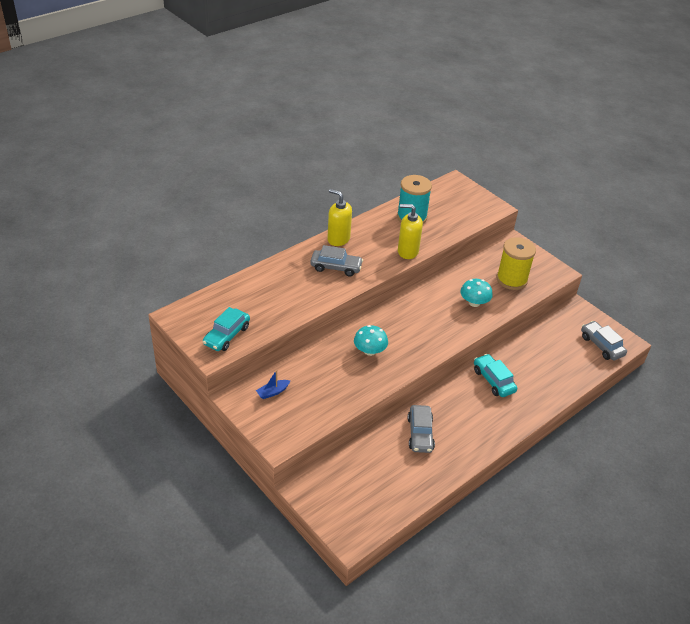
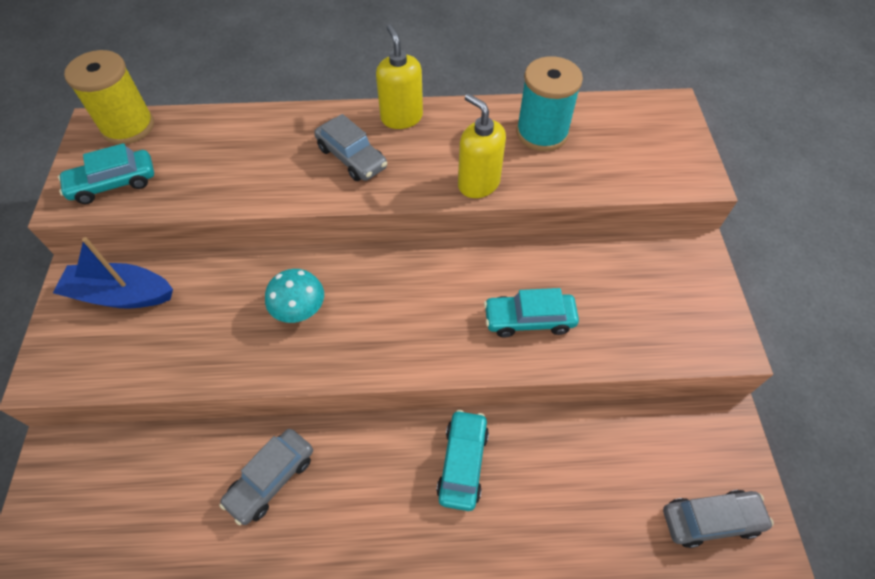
camera: 40 degrees right, 15 degrees up
(273, 392) = (121, 295): blue boat -> blue boat, size x2.01
(474, 302) = (529, 319): turquoise mushroom -> turquoise car
(511, 280) = (630, 314): yellow spool -> yellow spool (128, 126)
(601, 345) = (710, 520): grey car -> grey car turned 75 degrees clockwise

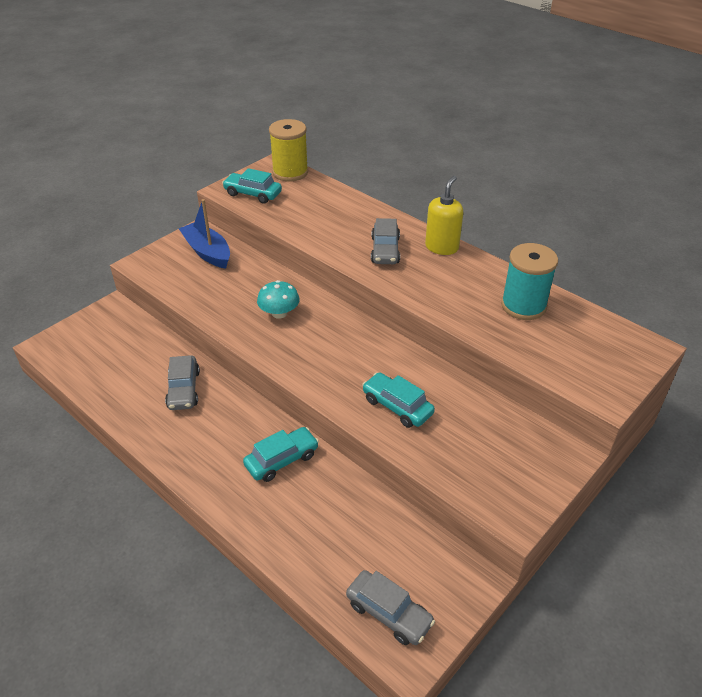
camera: 45 degrees right, 15 degrees down
(271, 479) = (183, 389): grey car -> grey car turned 90 degrees counterclockwise
(478, 183) = (442, 306): yellow soap dispenser -> none

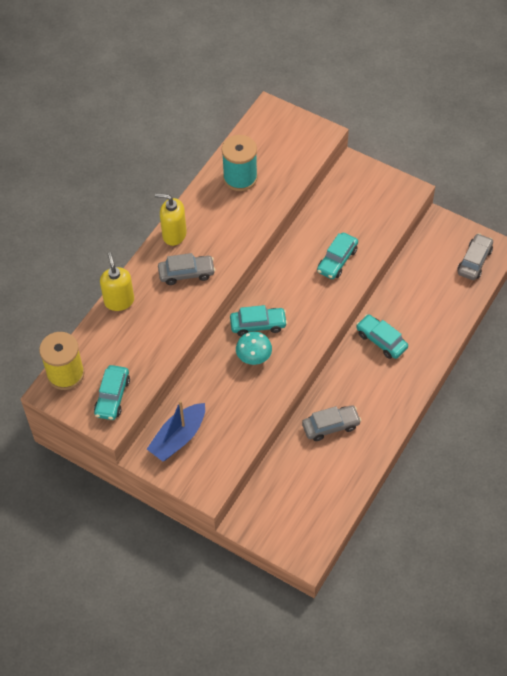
camera: 100 degrees left, 15 degrees up
(320, 322) = (258, 325): none -> turquoise car
(362, 206) = (119, 301): none -> yellow soap dispenser

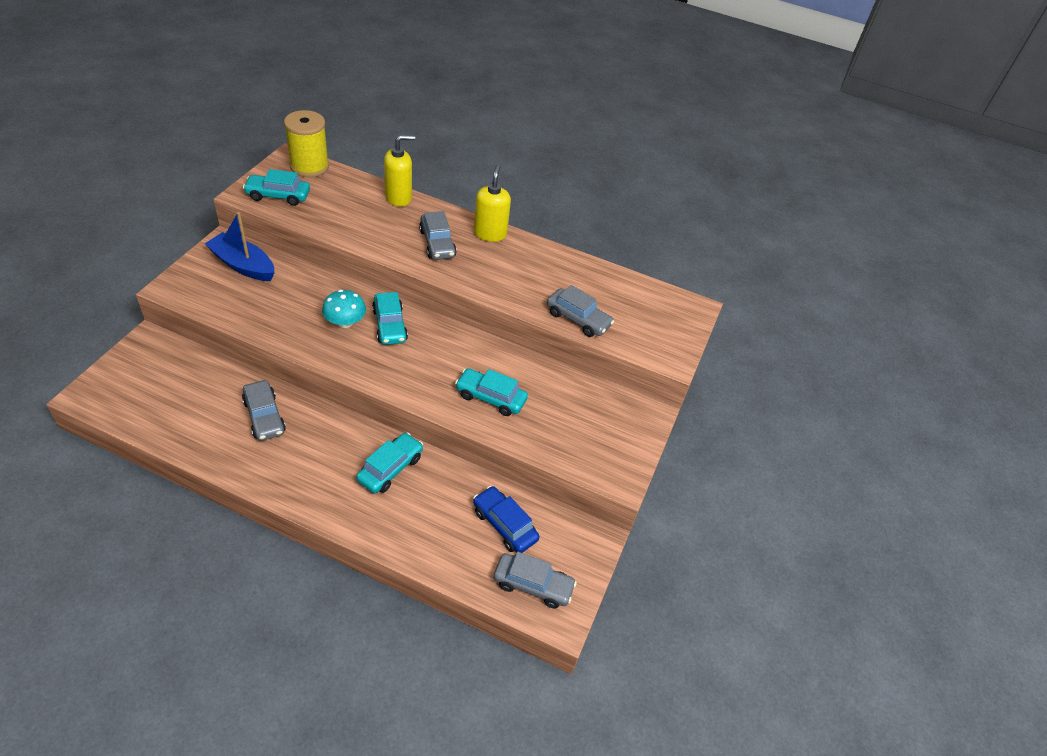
camera: 75 degrees right, 10 degrees down
(240, 178) = (581, 283): turquoise spool -> none
(281, 185) = (578, 319): none -> grey car
(429, 273) = (504, 525): none -> blue car

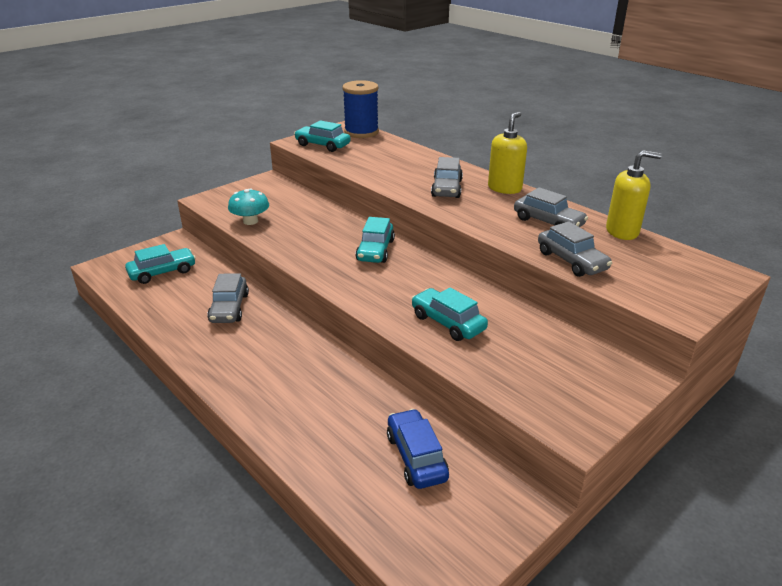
camera: 30 degrees right, 15 degrees down
(243, 265) = (273, 194): blue boat -> none
(309, 166) = (361, 132): yellow spool -> blue spool
(345, 322) = (335, 242): turquoise mushroom -> turquoise mushroom (250, 221)
(390, 468) = (320, 374): turquoise car -> turquoise car (162, 272)
(398, 197) = (428, 157): yellow soap dispenser -> yellow soap dispenser (622, 232)
(533, 585) = (420, 531): grey car -> grey car (548, 222)

